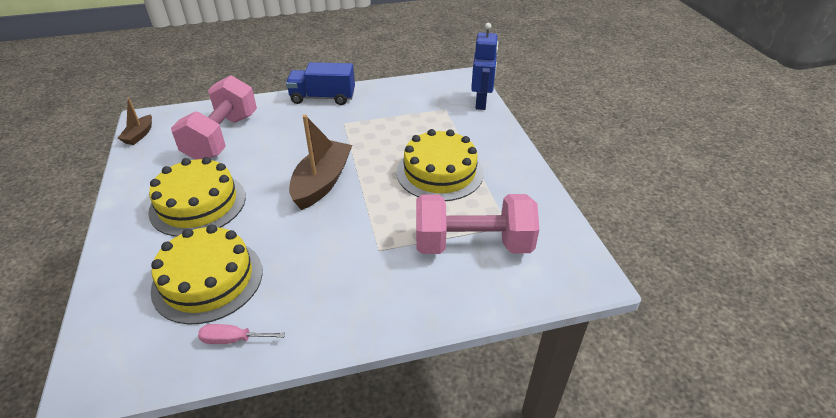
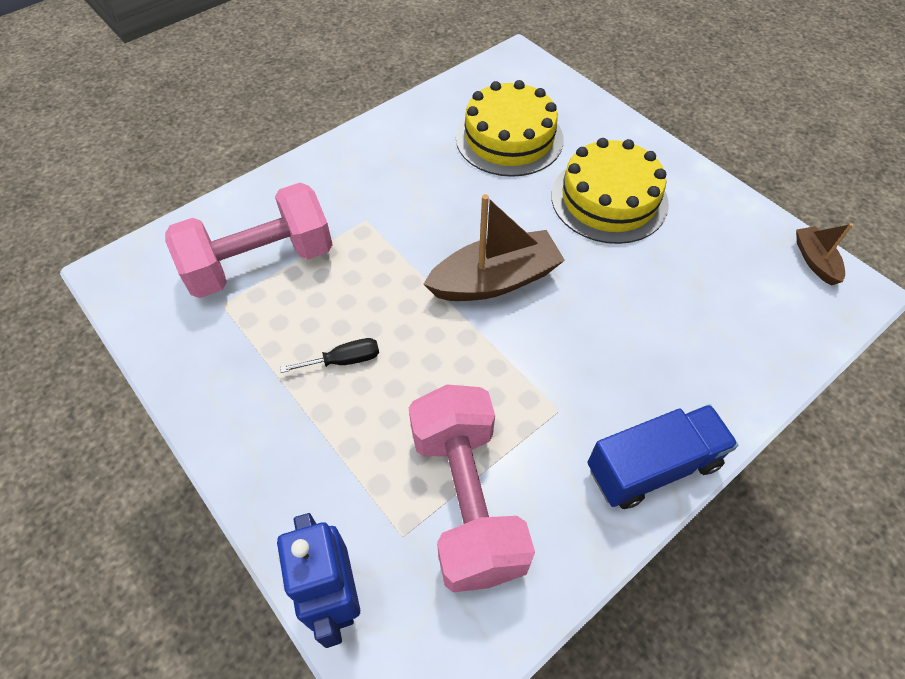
camera: 155 degrees right, 15 degrees up
(222, 137) = (704, 302): pink dumbbell -> pink dumbbell (466, 500)
(233, 339) = (440, 109): pink screwdriver -> none
(322, 182) = (495, 280): brown boat -> brown boat turned 105 degrees counterclockwise
(439, 172) = (344, 360): yellow cake -> black screwdriver

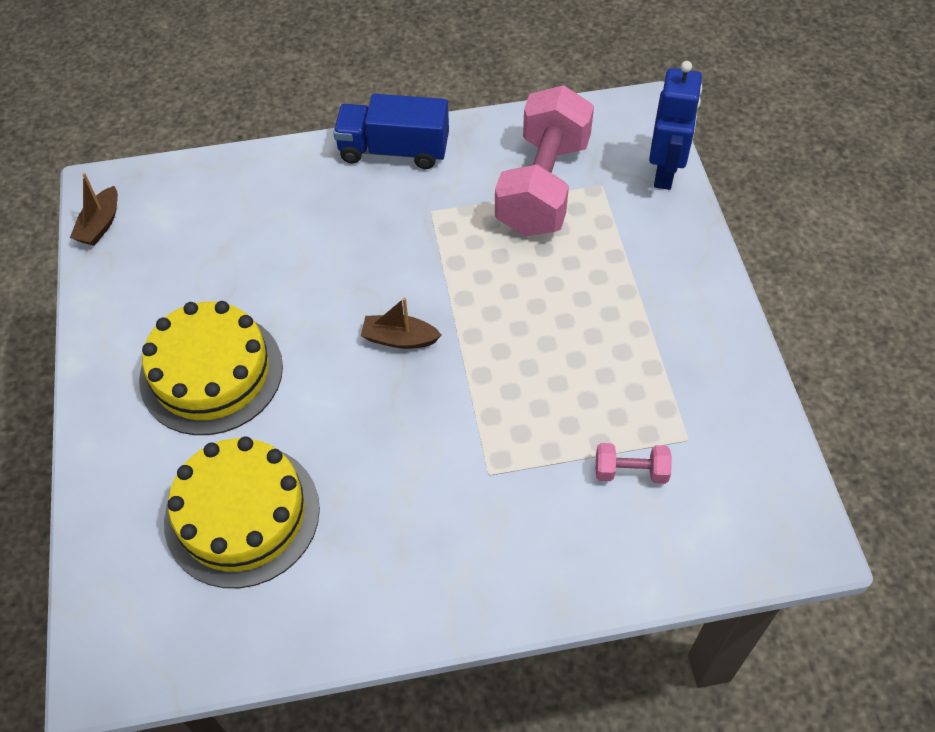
camera: 150 degrees left, 0 degrees up
(261, 263) = (630, 471): pink dumbbell -> pink dumbbell, size x0.42
(344, 360) = (587, 326): black screwdriver -> none
(495, 280) = (399, 339): brown boat -> brown boat, size x0.52

